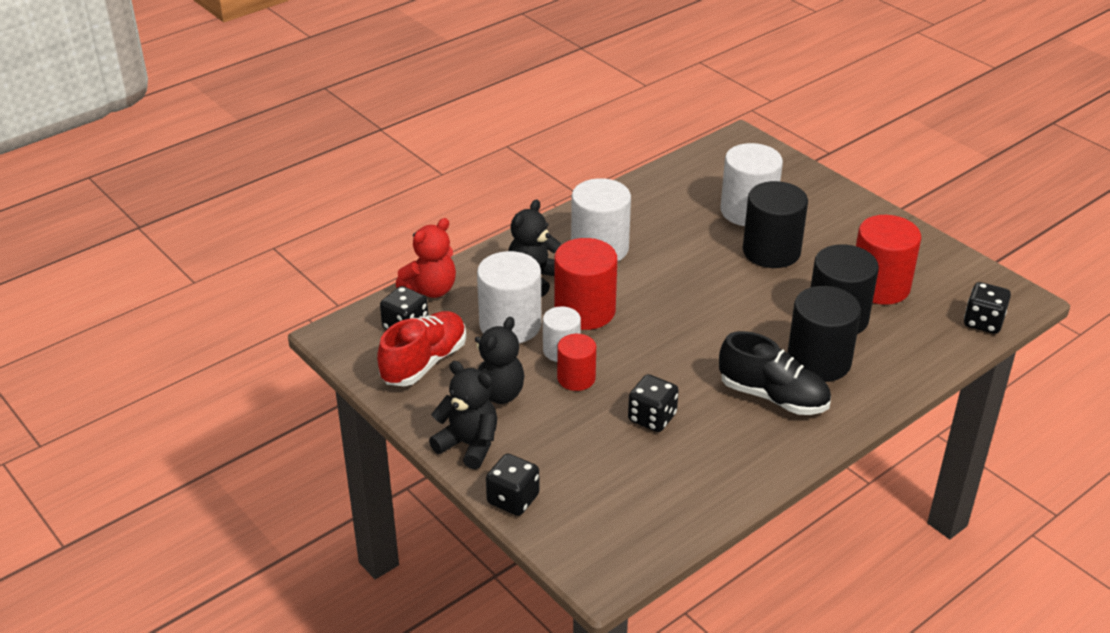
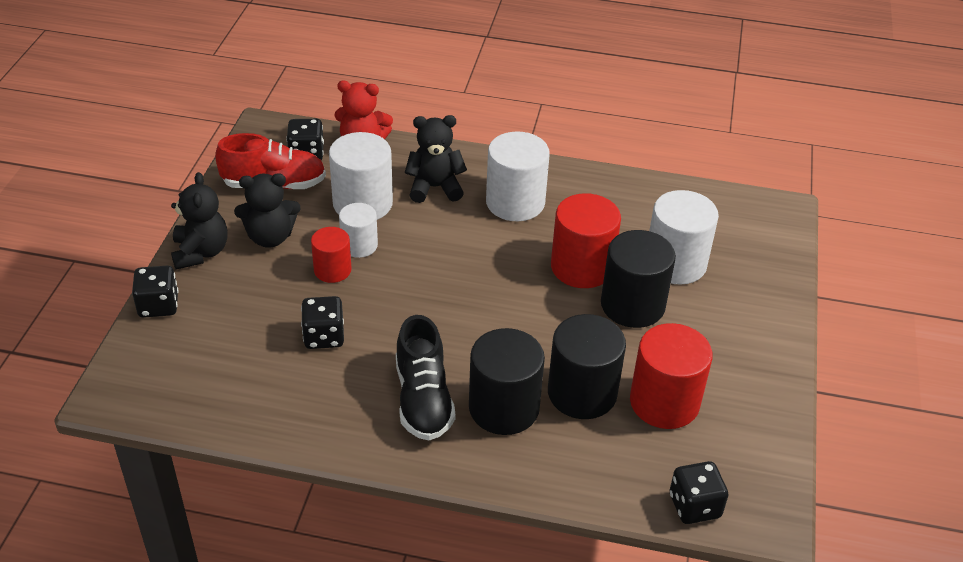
camera: 50 degrees right, 5 degrees up
(584, 311) = (422, 234): red cylinder -> red cylinder (581, 267)

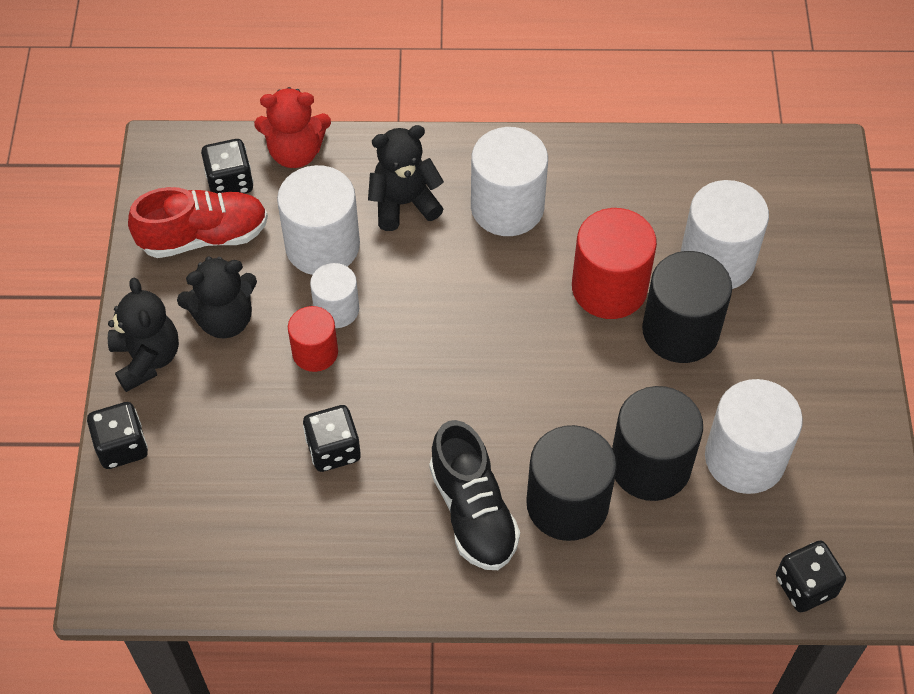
camera: 10 degrees left, 15 degrees up
(664, 402) = (744, 458): red cylinder -> white cylinder

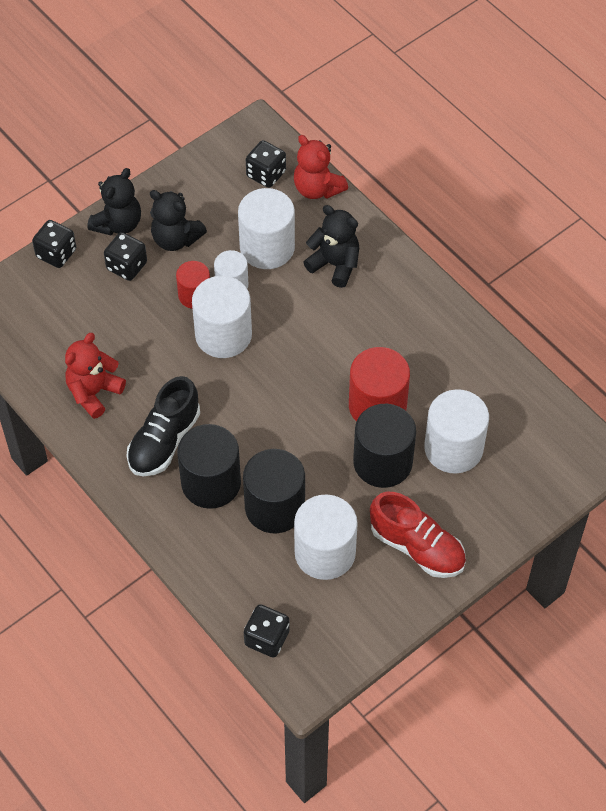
camera: 50 degrees right, 0 degrees up
(204, 237) = (218, 190): red shoe -> red shoe (417, 547)
(333, 449) = (142, 348): black dice -> black dice (127, 266)
(345, 538) = (94, 392): none -> red teddy bear
(507, 207) = (383, 316): white cylinder -> white cylinder (223, 335)

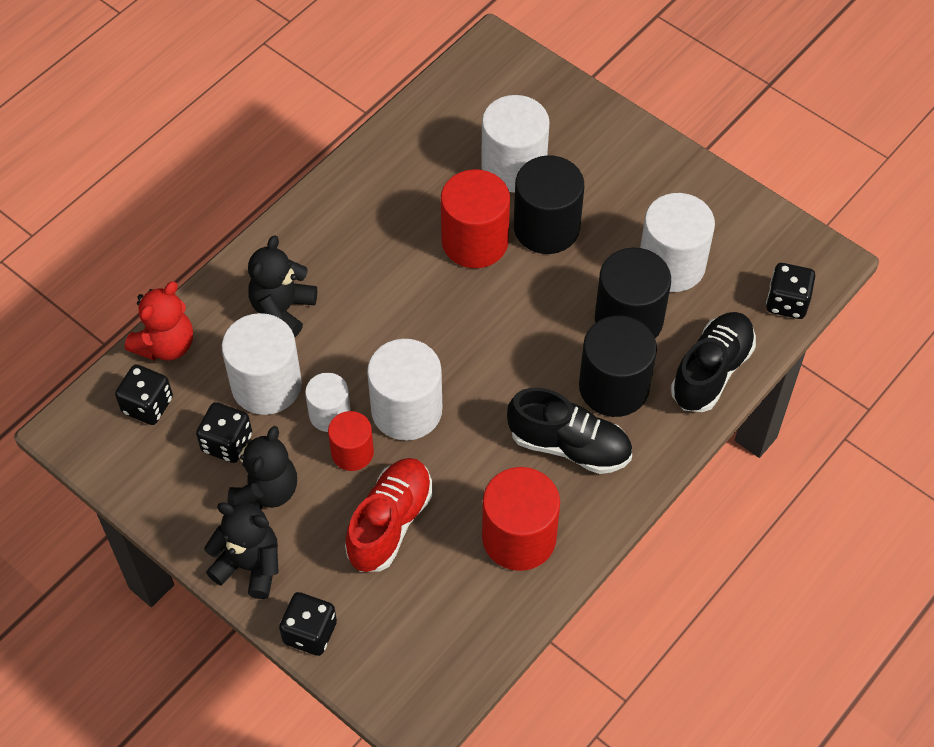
camera: 100 degrees left, 0 degrees up
(94, 392) = (519, 537): red teddy bear -> red cylinder
(127, 266) = (318, 540): black dice -> black dice (227, 443)
(209, 560) = (711, 371): none -> black shoe
(417, 547) = (641, 185): red shoe -> red shoe (390, 523)

